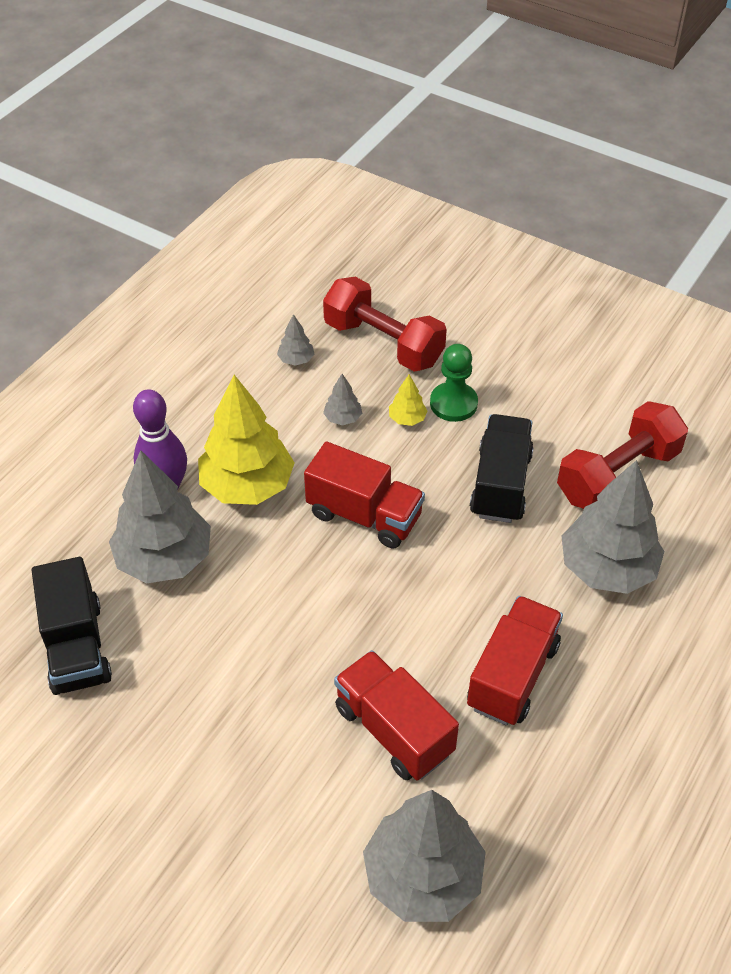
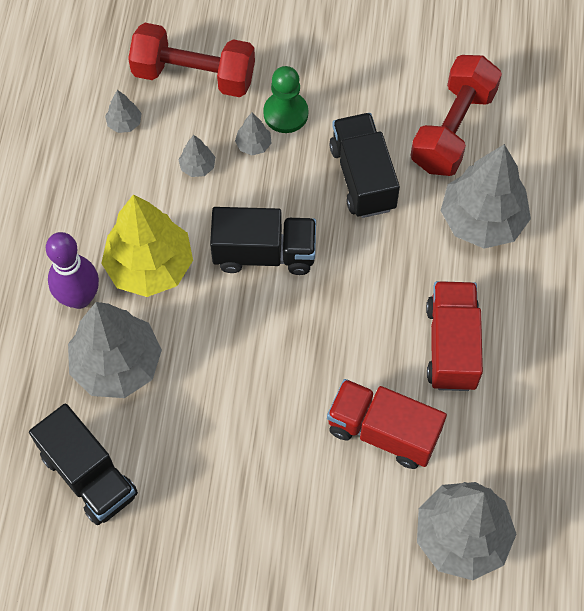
camera: 25 degrees left, 15 degrees up
(364, 515) = (264, 253): red truck -> black truck
(407, 419) = (253, 145): yellow tree -> grey tree

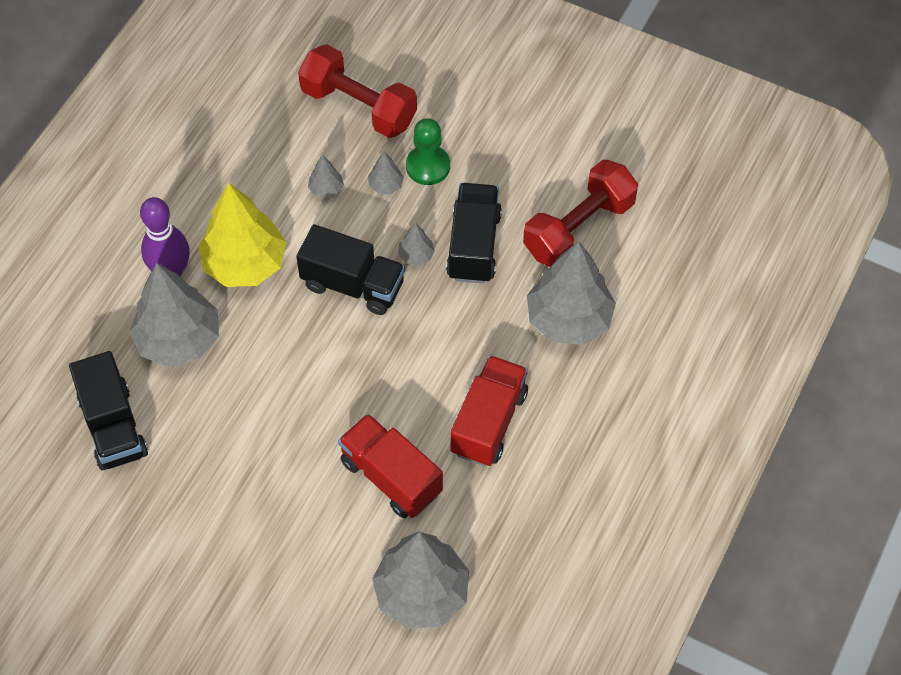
camera: 20 degrees right, 5 degrees down
(124, 123) = (277, 130): grey tree -> grey tree (416, 255)

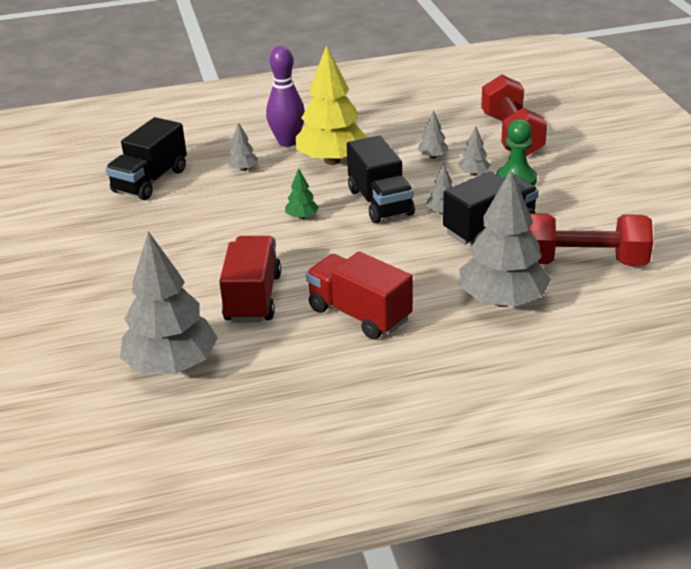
camera: 50 degrees right, 25 degrees down
(179, 340) = (243, 169): grey tree -> grey tree, size x0.43
(311, 356) = (302, 217): none -> green tree
(488, 422) = (359, 314): red truck -> red truck turned 120 degrees counterclockwise

